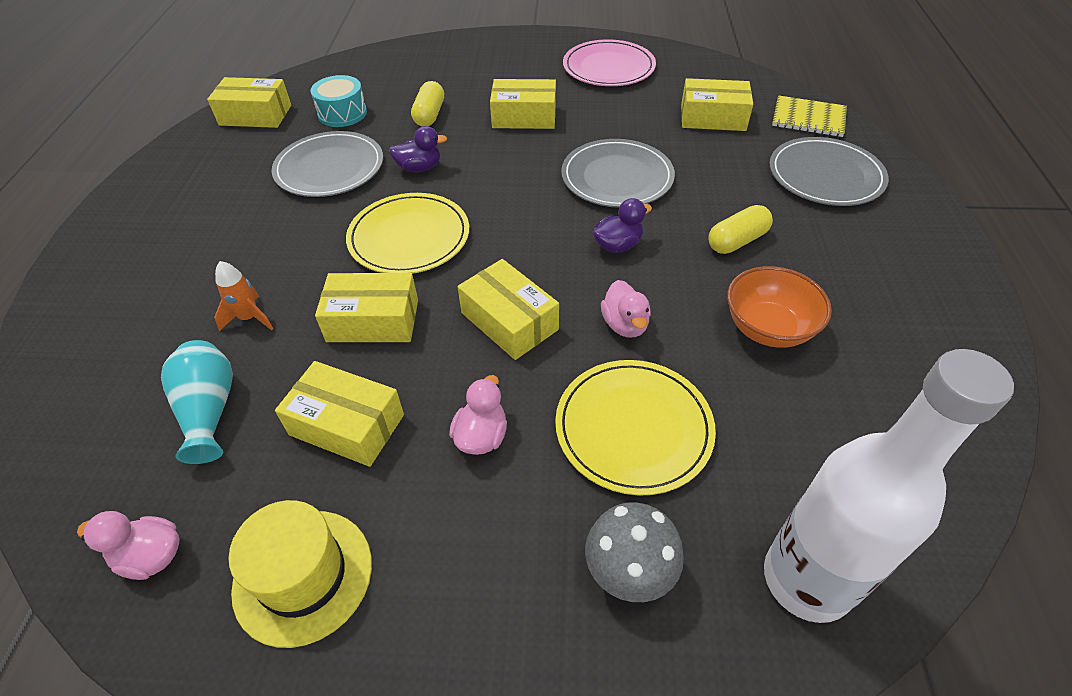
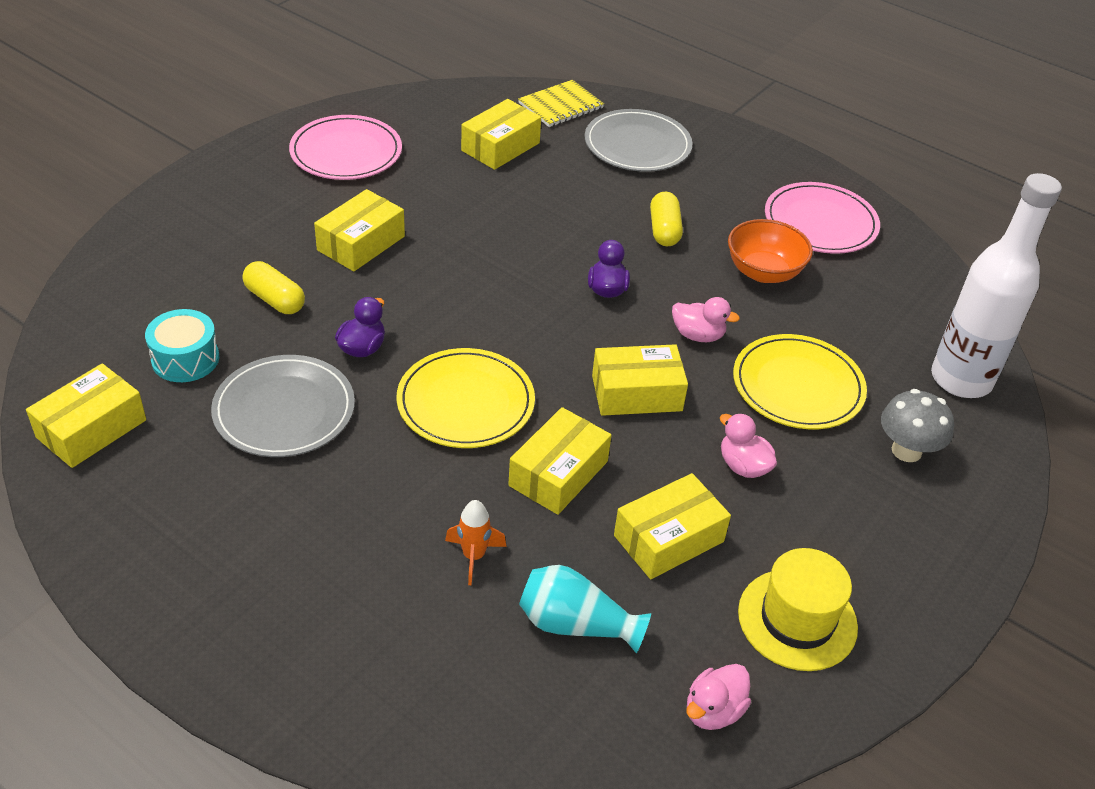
camera: 60 degrees left, 5 degrees down
(617, 177) = (520, 241): grey plate -> none
(902, 335) = (820, 222): none -> pink plate

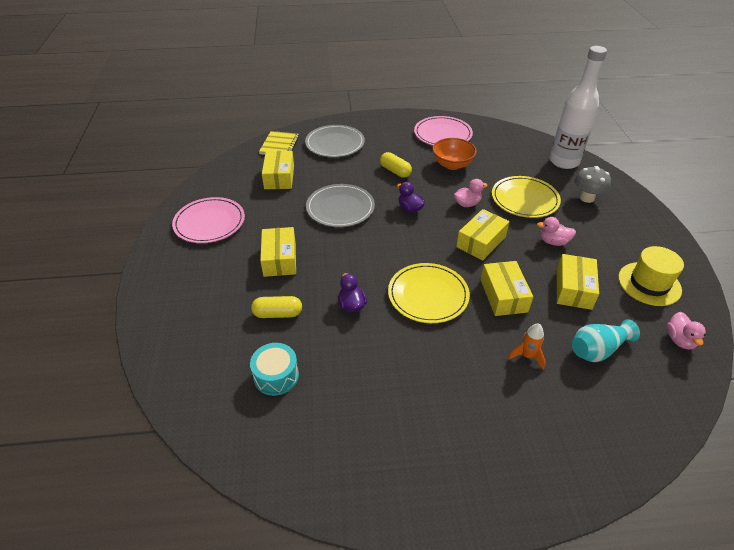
camera: 40 degrees left, 0 degrees up
(91, 428) = (280, 451): yellow box -> none
(284, 410) = (360, 361): grey plate -> grey plate (340, 208)

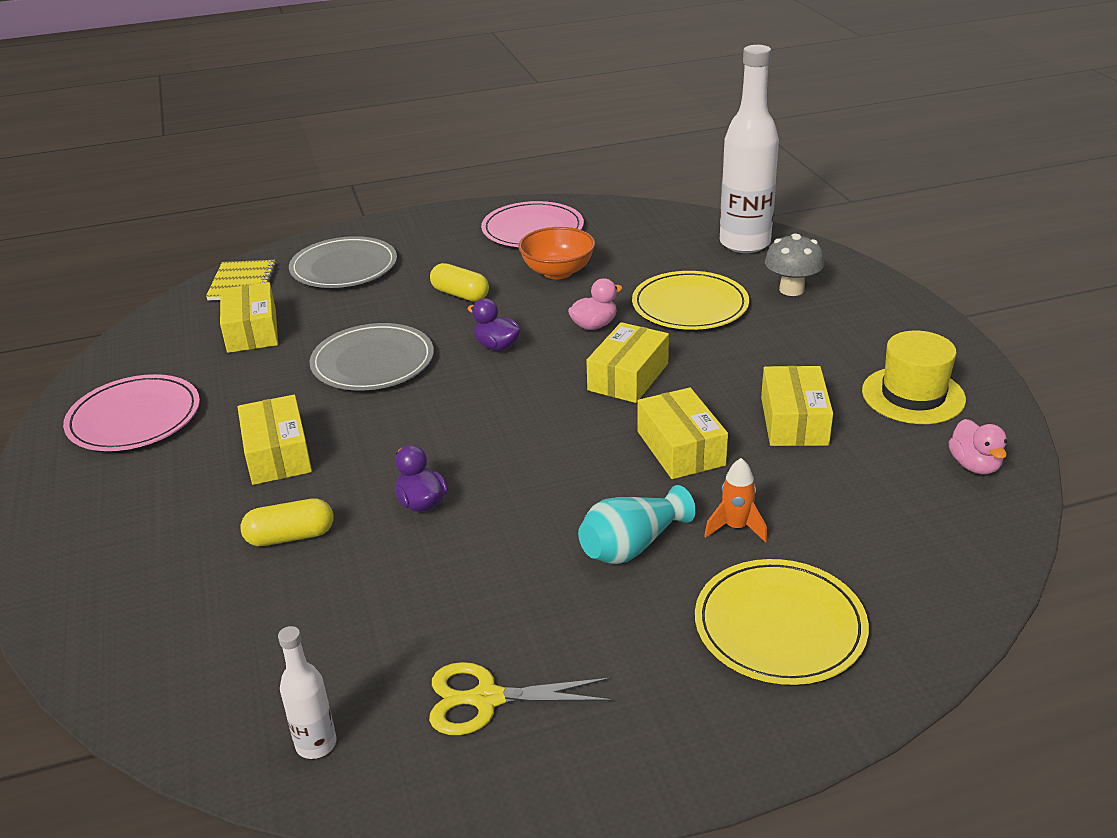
camera: 10 degrees left, 10 degrees down
(269, 451) = (316, 744): none -> white bottle
(276, 376) = (306, 630): turquoise drum -> none
(365, 442) = (486, 699): none -> yellow scissors
(428, 295) = (552, 467): yellow plate -> yellow plate (779, 626)
(553, 242) = (748, 359): pink duck -> none
(597, 349) = (848, 500): turquoise vase -> turquoise vase (632, 545)

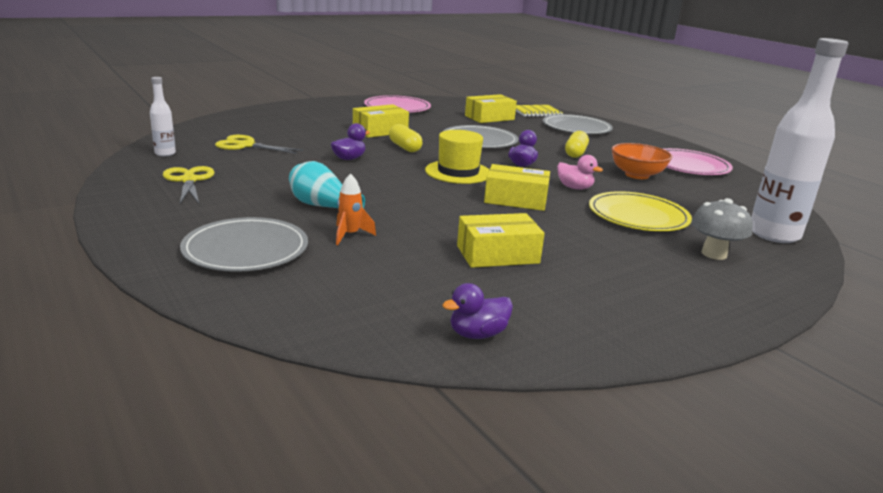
camera: 70 degrees right, 10 degrees down
(290, 536) = (313, 138): yellow capsule -> yellow capsule (405, 147)
(303, 627) = (245, 145): none -> yellow scissors
(680, 448) = (437, 217): yellow box -> none
(779, 626) = (246, 249): yellow plate -> grey plate
(913, 395) = (578, 307): yellow hat -> yellow hat (458, 172)
(974, 465) = (477, 334): pink duck -> purple duck

